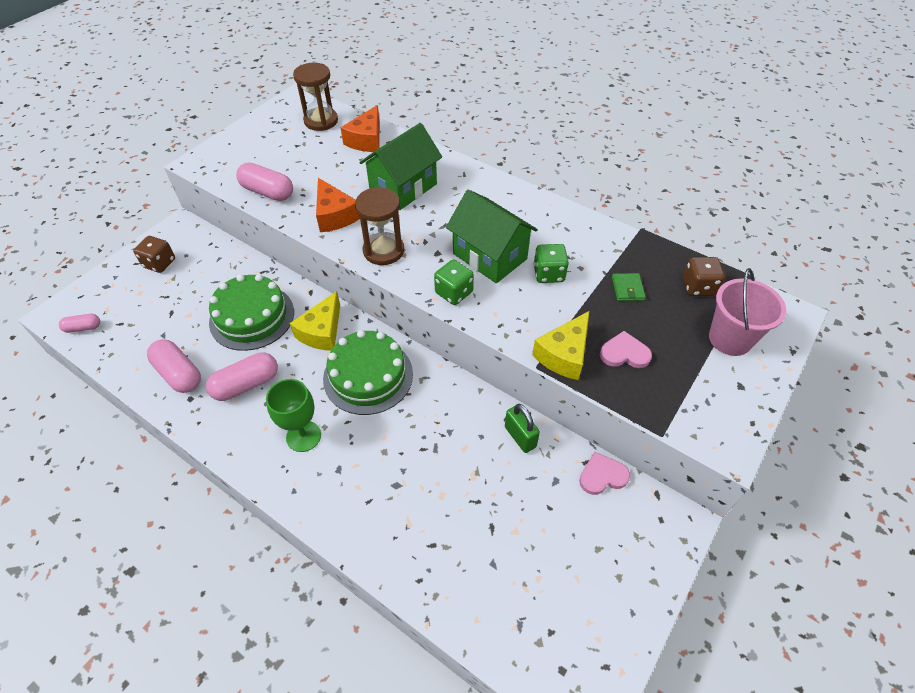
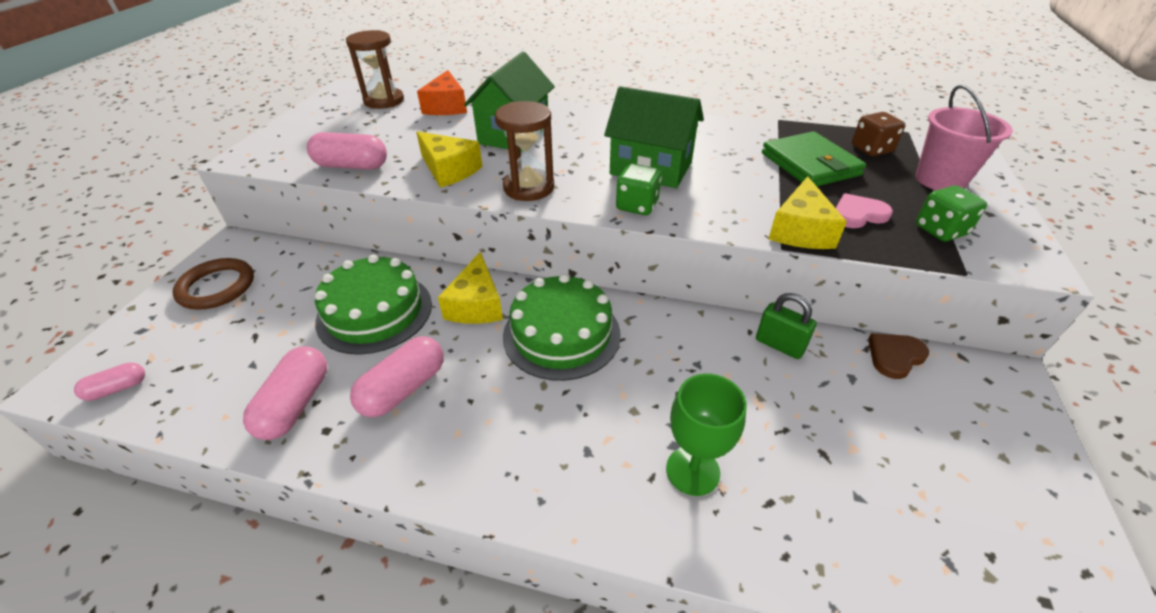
camera: 20 degrees left, 10 degrees down
(159, 263) = (217, 287): brown dice -> brown ring
(179, 374) = (296, 404): pink capsule -> pink capsule turned 75 degrees clockwise
(303, 436) = (517, 426): green goblet -> green goblet (692, 470)
(335, 215) = (449, 170): orange cheese -> yellow cheese
(548, 274) = (723, 169): green dice -> green dice (940, 230)
(602, 475) = (894, 356): pink heart -> brown heart
(627, 288) = (810, 164): green wallet -> green wallet, size x2.12

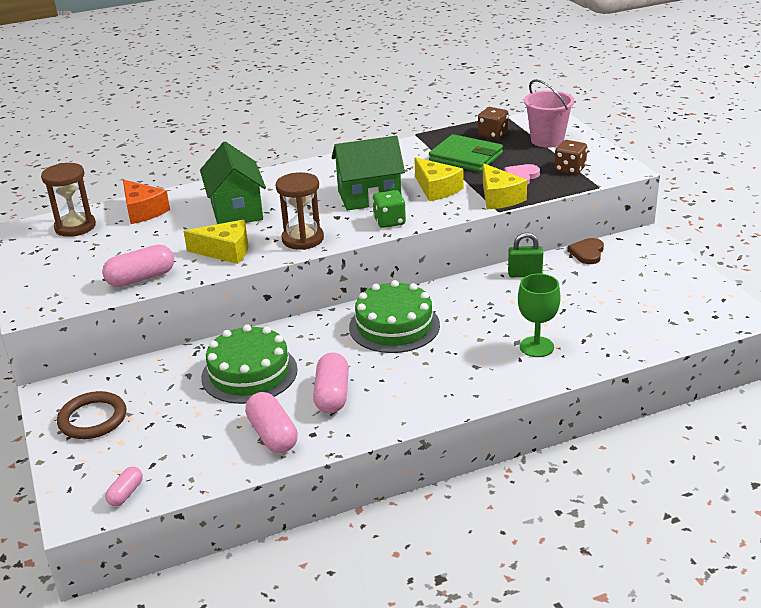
camera: 35 degrees left, 10 degrees down
(476, 304) = (316, 337): yellow cheese -> yellow cheese (436, 189)
(940, 230) = (570, 169): green dice -> brown dice

